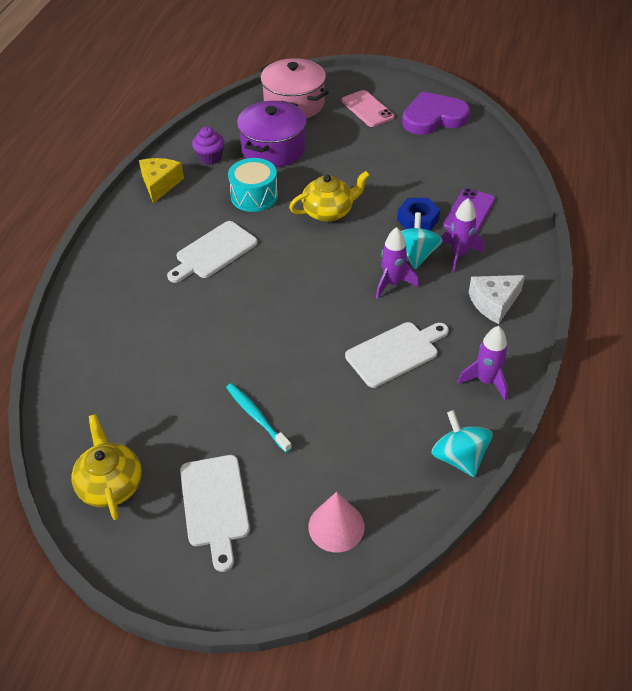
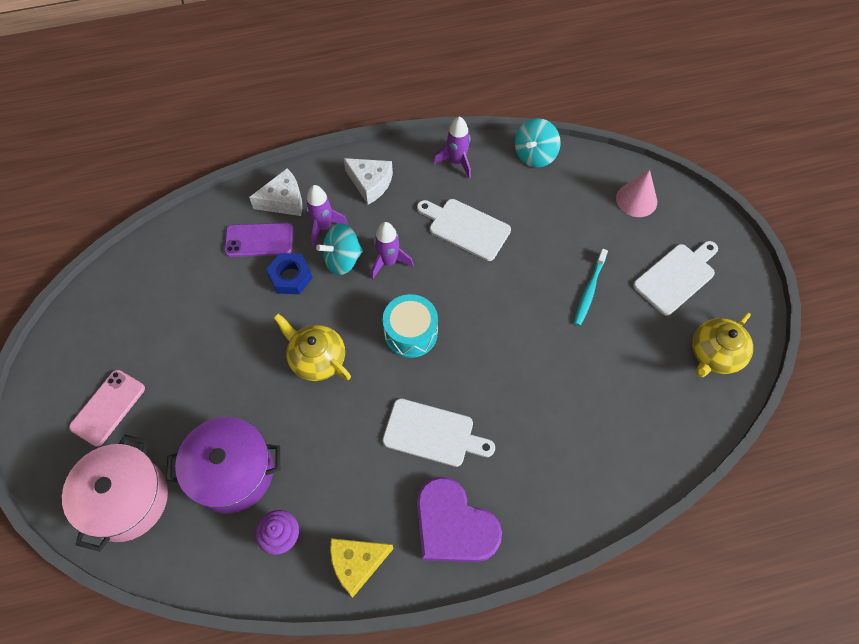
camera: 120 degrees left, 15 degrees up
(254, 196) = (327, 444): turquoise drum -> turquoise drum (411, 333)
(433, 117) = (101, 331): purple heart -> purple heart (453, 525)
(505, 239) = (283, 201): none -> white cheese

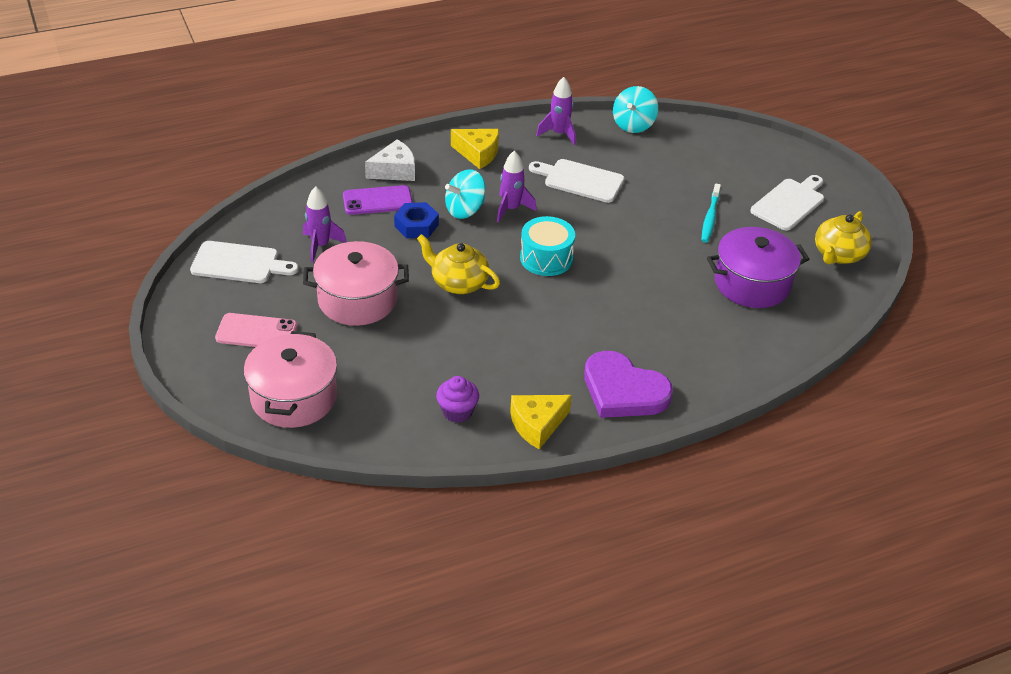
camera: 10 degrees left, 20 degrees down
(108, 407) = (256, 332): pink phone -> pink phone turned 75 degrees clockwise
(213, 373) = (357, 300): none -> pink pot
(232, 472) = (396, 370): purple pot -> purple pot (752, 283)
(323, 227) = (439, 187): purple rocket -> purple rocket (320, 246)
(370, 183) = (478, 154): white cheese -> yellow cheese
(433, 434) = (586, 328): white cutting board -> white cutting board (239, 263)
(636, 200) = (738, 151): pink cone -> none

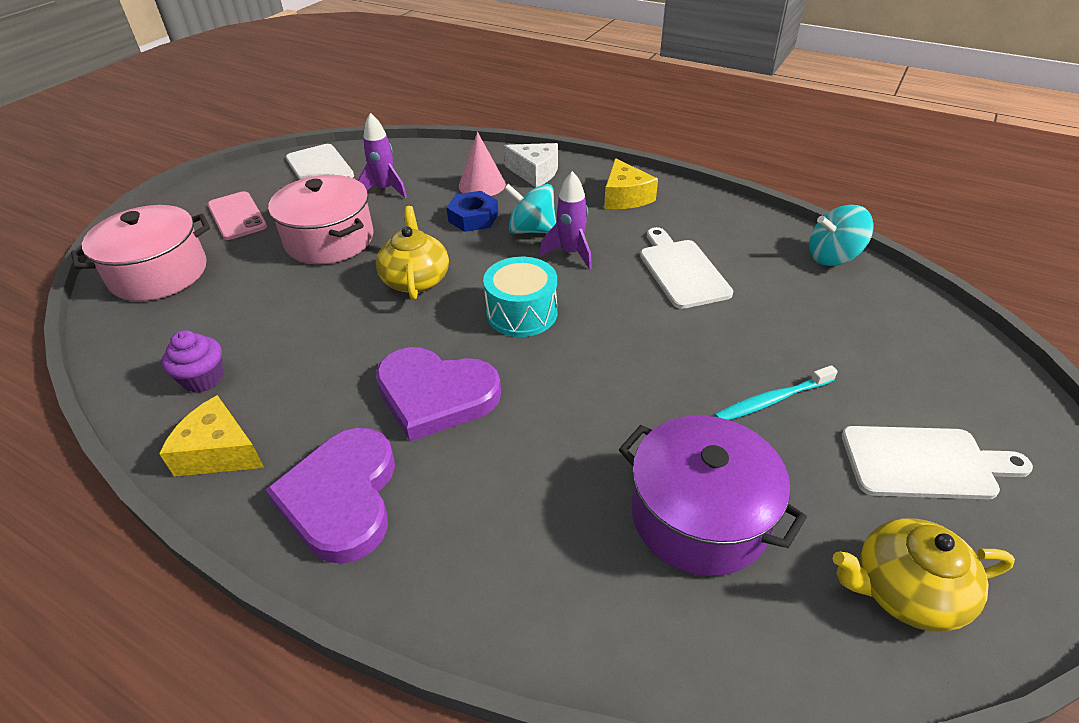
camera: 55 degrees right, 0 degrees up
(377, 201) = (482, 185): purple phone -> pink cone
(559, 134) = (732, 222): purple rocket -> none
(581, 324) = (435, 395): none -> purple heart

